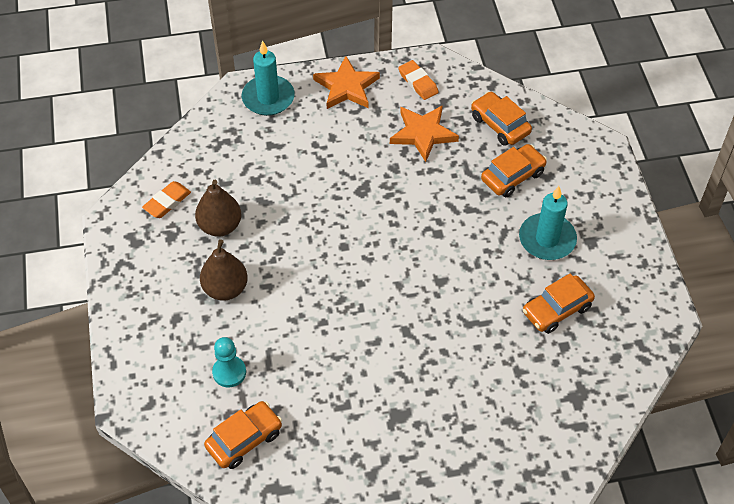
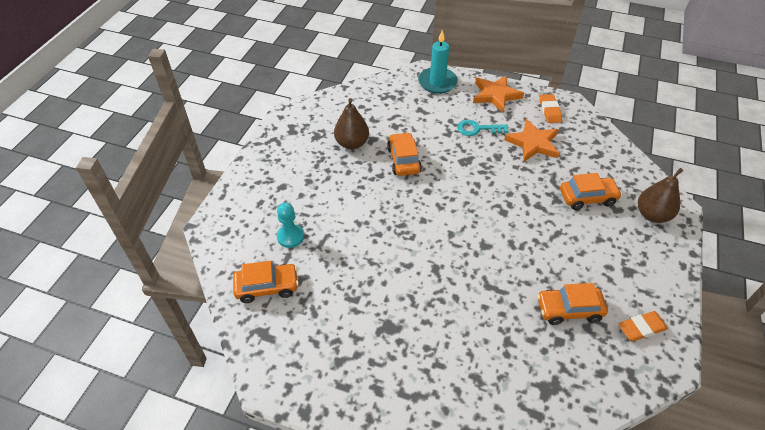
camera: 30 degrees right, 5 degrees down
(167, 202) = (329, 116): orange eraser -> orange eraser (641, 328)
(225, 289) = (327, 182): brown pear -> brown pear (652, 215)
(352, 142) = (477, 129): none -> turquoise key
(500, 125) = (597, 160): orange car -> orange car (403, 160)
(547, 239) = (590, 253): turquoise candle -> none

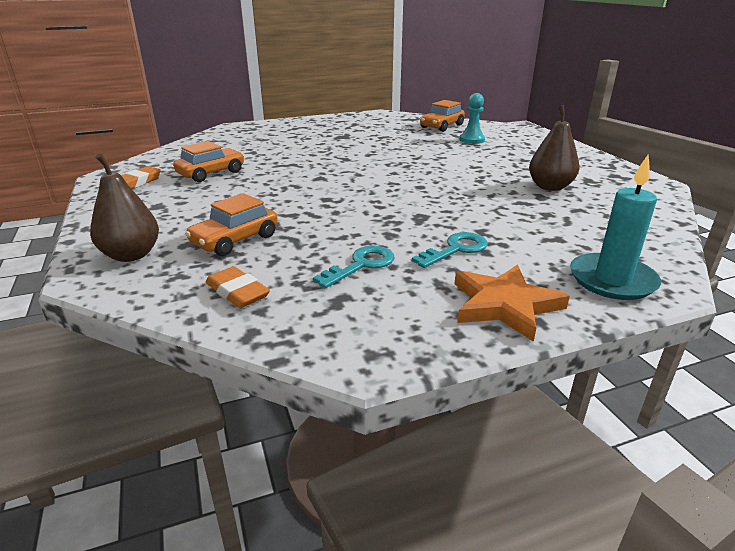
camera: 140 degrees right, 20 degrees down
(403, 160) = (481, 195): orange car -> none
(533, 143) = (361, 265): orange star -> turquoise key
(549, 110) = (386, 324): orange eraser -> orange eraser (237, 292)

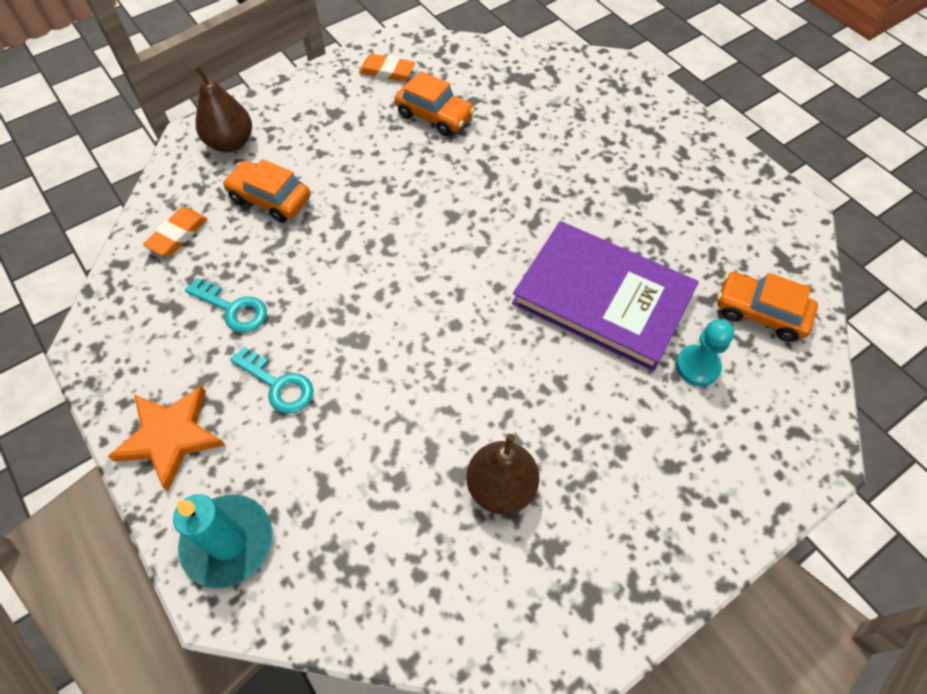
camera: 75 degrees right, 30 degrees up
(416, 151) = (602, 298): none -> purple book

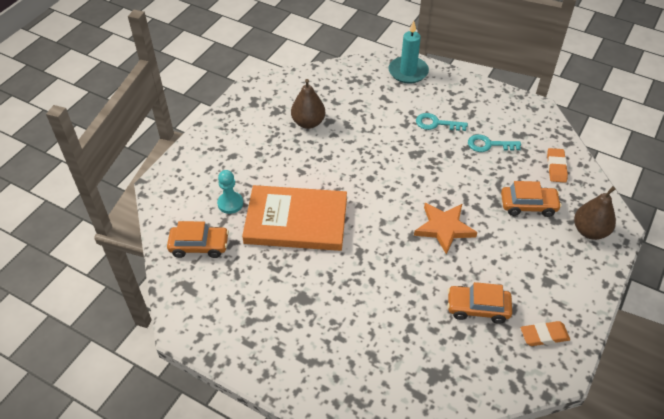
camera: 155 degrees right, 10 degrees down
(171, 436) = (464, 92): orange star -> orange star (444, 228)
(602, 298) = (296, 221): purple book -> orange book

